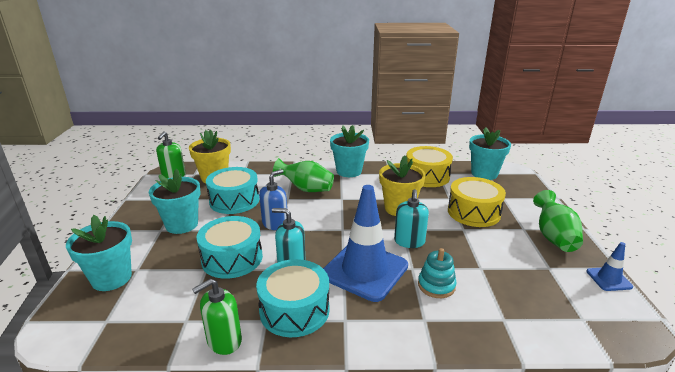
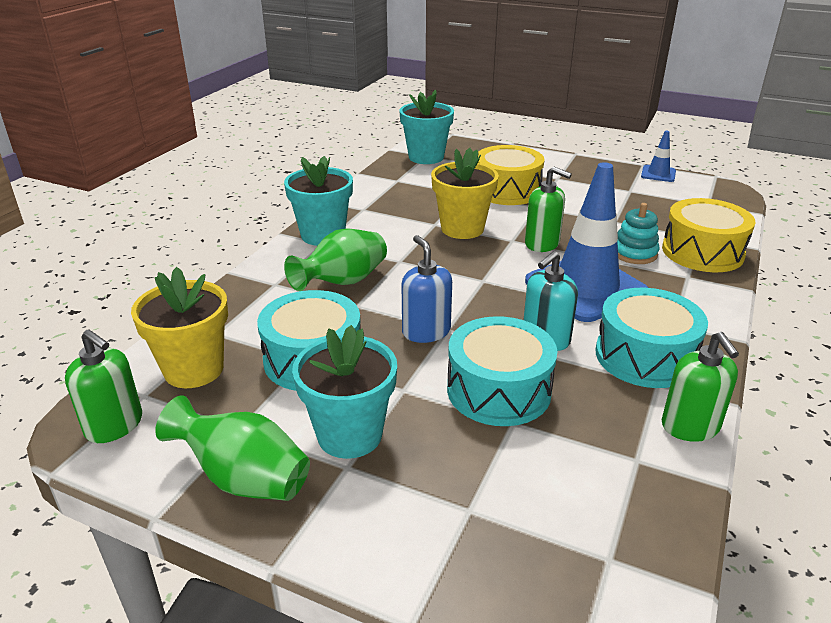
camera: 65 degrees left, 5 degrees up
(111, 278) = (482, 548): turquoise flower pot -> none
(409, 241) = (542, 244): turquoise soap dispenser -> green soap dispenser
(427, 176) = (397, 189): yellow drum -> yellow drum (702, 252)
(553, 237) = (581, 171): green vase -> green vase (243, 479)

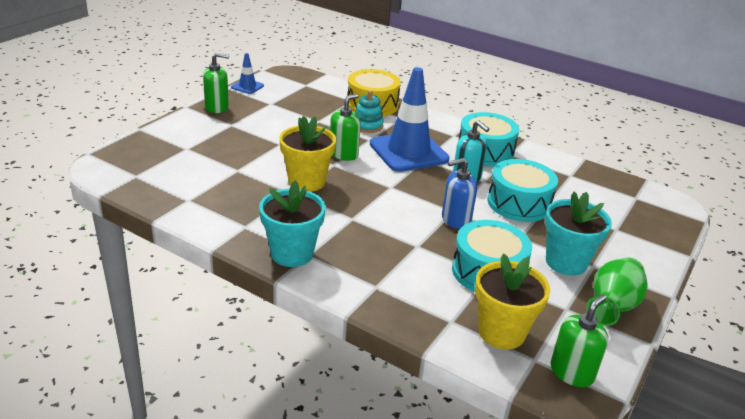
camera: 85 degrees left, 0 degrees up
(342, 282) = (381, 249): green vase -> none
(426, 157) = (141, 176): turquoise flower pot -> none
(507, 190) = (244, 150): yellow drum -> none
(690, 426) = (544, 155): green soap dispenser -> green soap dispenser (217, 107)

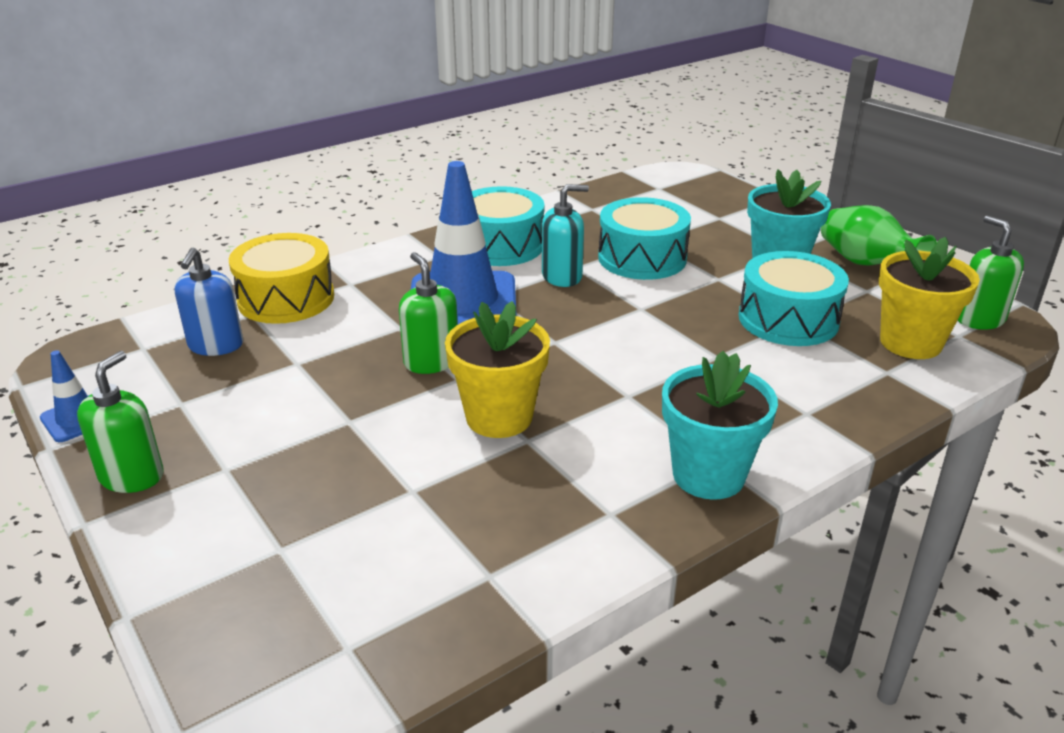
camera: 65 degrees left, 0 degrees up
(367, 125) = (353, 319): turquoise stacking toy -> none
(455, 220) = (664, 311): blue soap dispenser -> blue soap dispenser (215, 345)

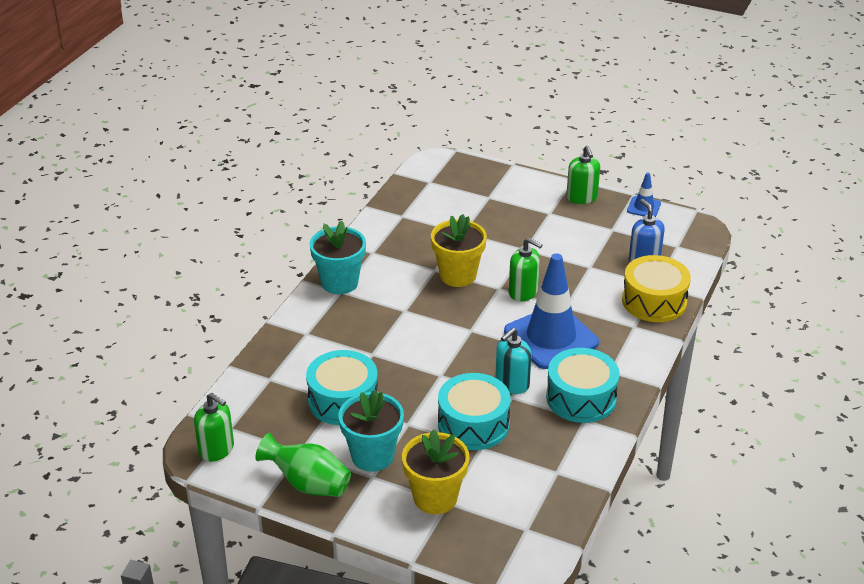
camera: 150 degrees right, 5 degrees up
(910, 343) = (259, 408): yellow flower pot -> yellow flower pot (435, 498)

